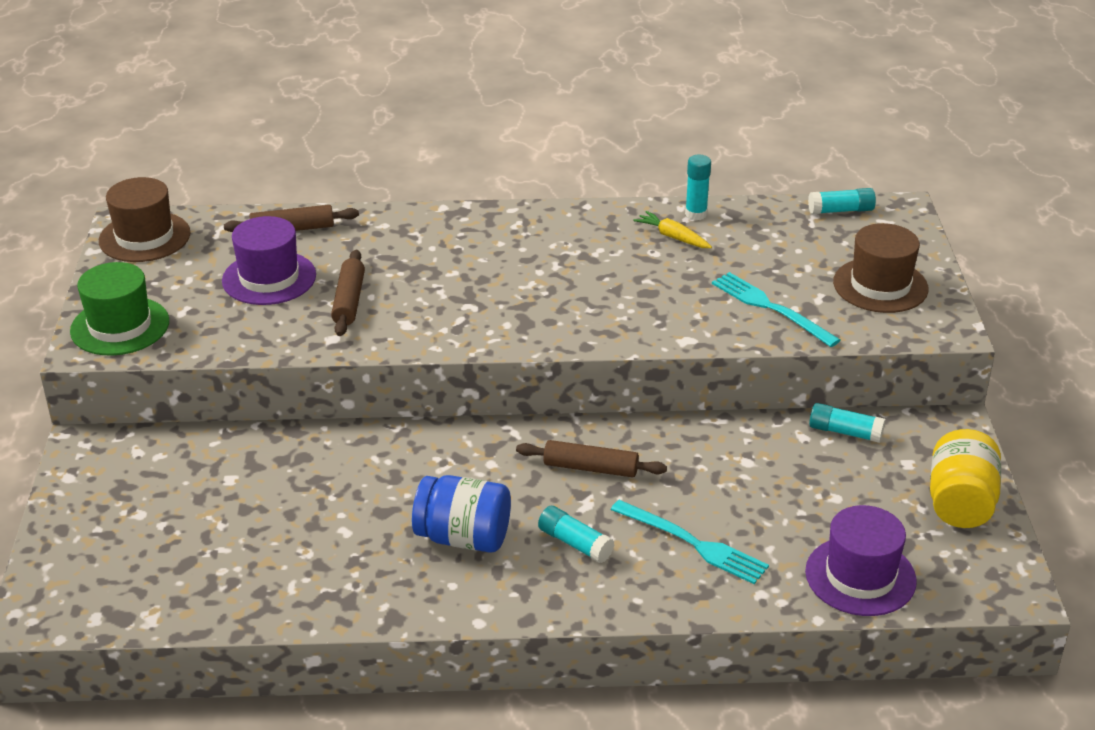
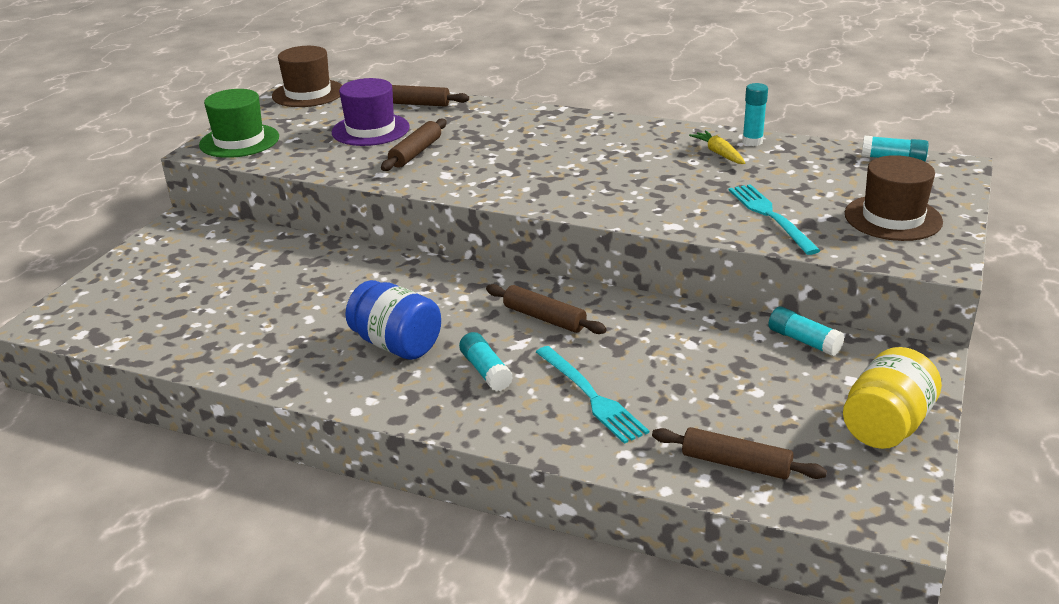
camera: 25 degrees right, 5 degrees down
(860, 576) = (736, 464): purple hat -> brown rolling pin

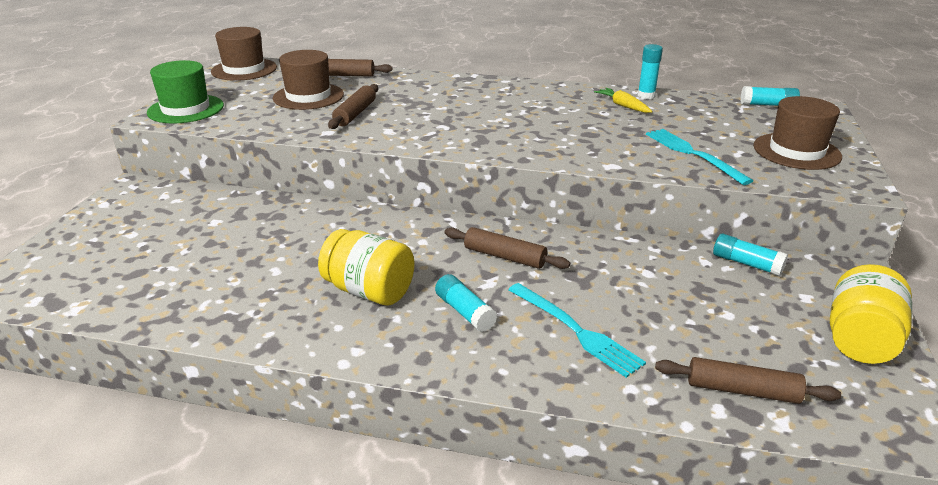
camera: 10 degrees left, 0 degrees up
(370, 130) = (308, 96): purple hat -> brown hat
(396, 345) = (369, 291): blue jar -> yellow jar

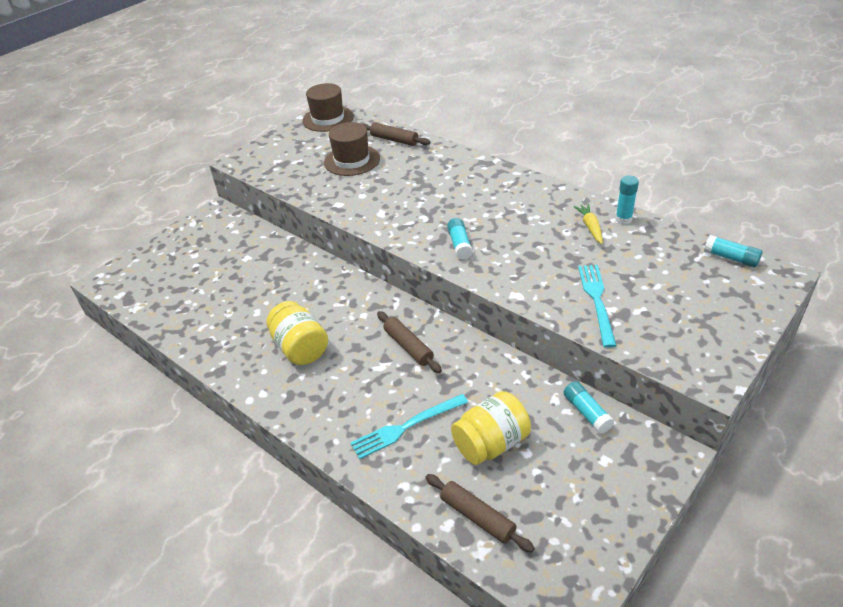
camera: 30 degrees right, 10 degrees up
(186, 109) = (263, 157): green hat -> none
(355, 114) = (371, 188): brown rolling pin -> none
(464, 312) = (346, 386): turquoise glue stick -> turquoise glue stick (459, 244)
(575, 330) = (406, 427): turquoise fork -> turquoise fork turned 75 degrees clockwise
(796, 151) = (696, 322): brown hat -> none
(860, 339) = (609, 512): yellow jar -> yellow jar (491, 443)

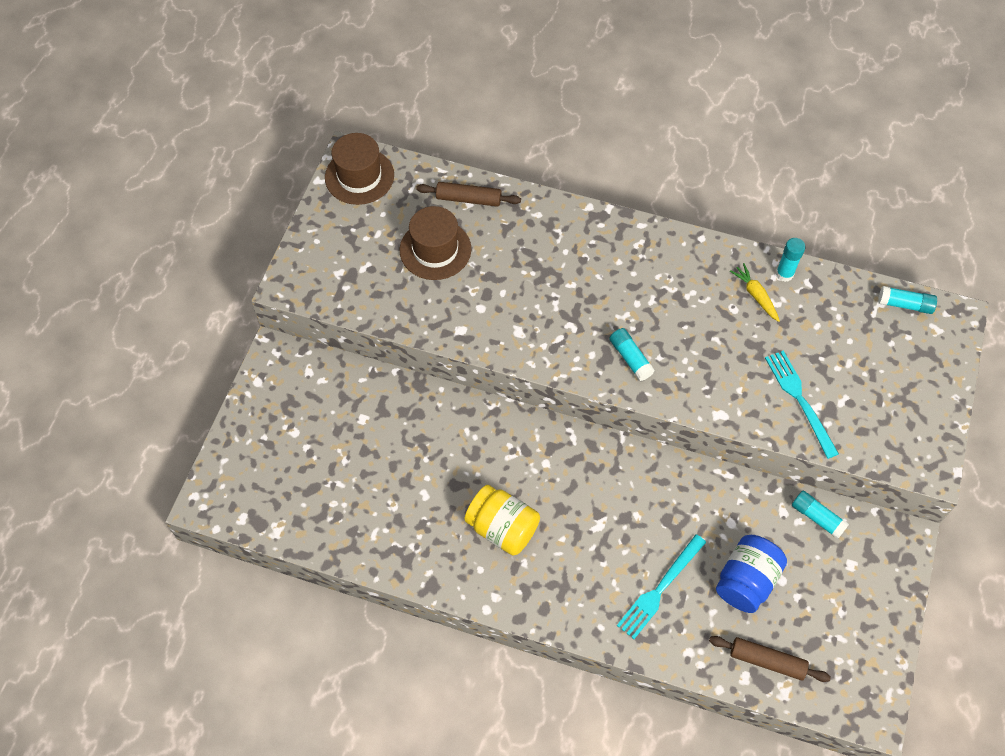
camera: 25 degrees left, 20 degrees up
(408, 346) = (615, 491): brown rolling pin -> none
(491, 443) = (746, 581): yellow jar -> blue jar

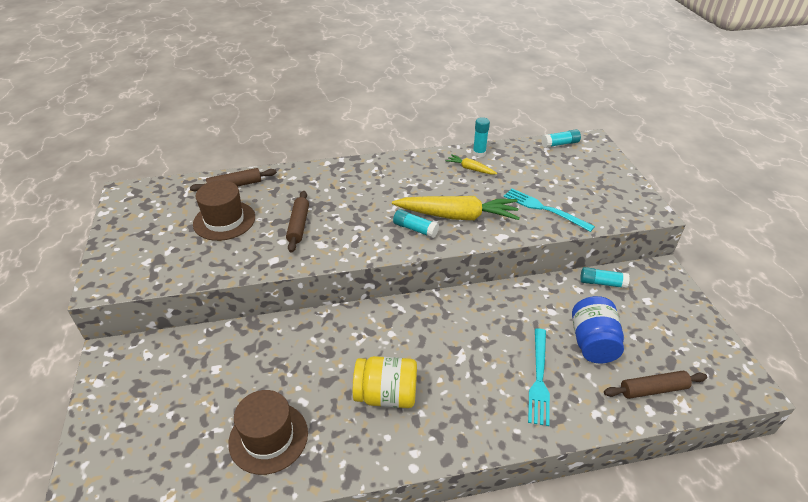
camera: 30 degrees left, 20 degrees down
(359, 176) = (138, 200): brown hat -> brown hat (268, 437)
(508, 293) = (298, 225): none -> brown rolling pin
(690, 362) = (457, 216): none -> yellow carrot

